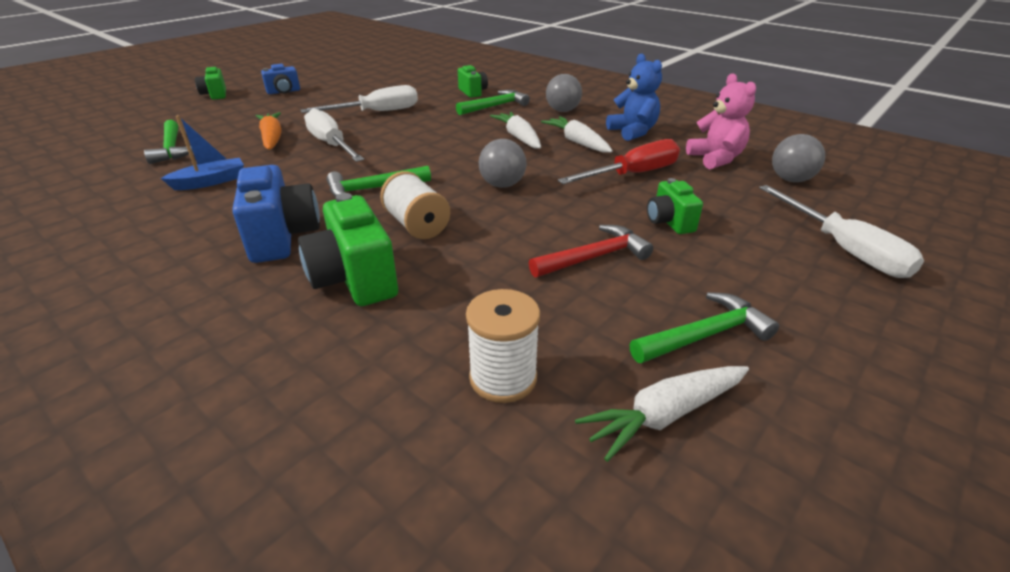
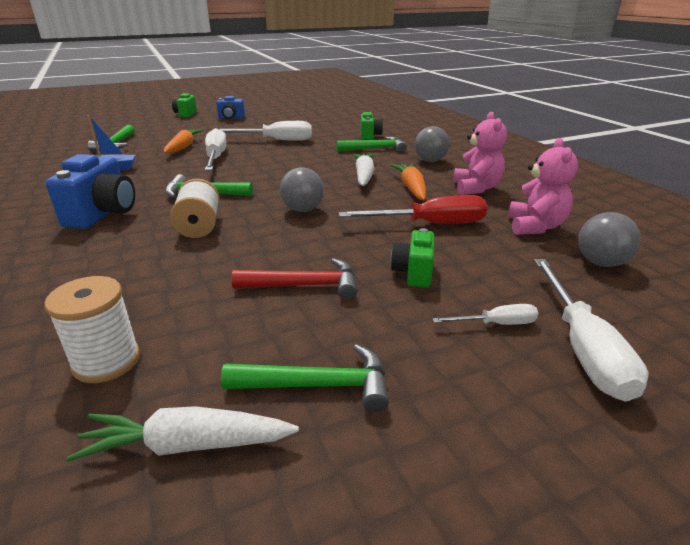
camera: 25 degrees right, 5 degrees down
(354, 279) = (107, 254): green camera -> none
(577, 142) = (411, 188): white carrot -> orange carrot
(633, 132) = (476, 188): blue teddy bear -> pink teddy bear
(773, 247) = (496, 324): none -> white screwdriver

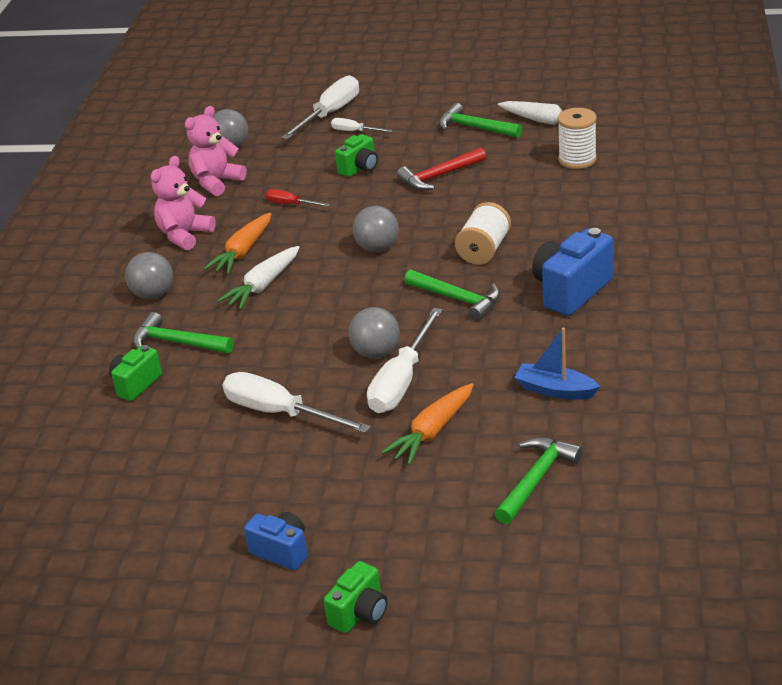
camera: 145 degrees left, 5 degrees up
(243, 164) = (376, 353): none -> grey ball
(304, 285) = (439, 176): red hammer -> red hammer turned 60 degrees counterclockwise
(430, 224) = (290, 204): red screwdriver -> red screwdriver, size x0.51

